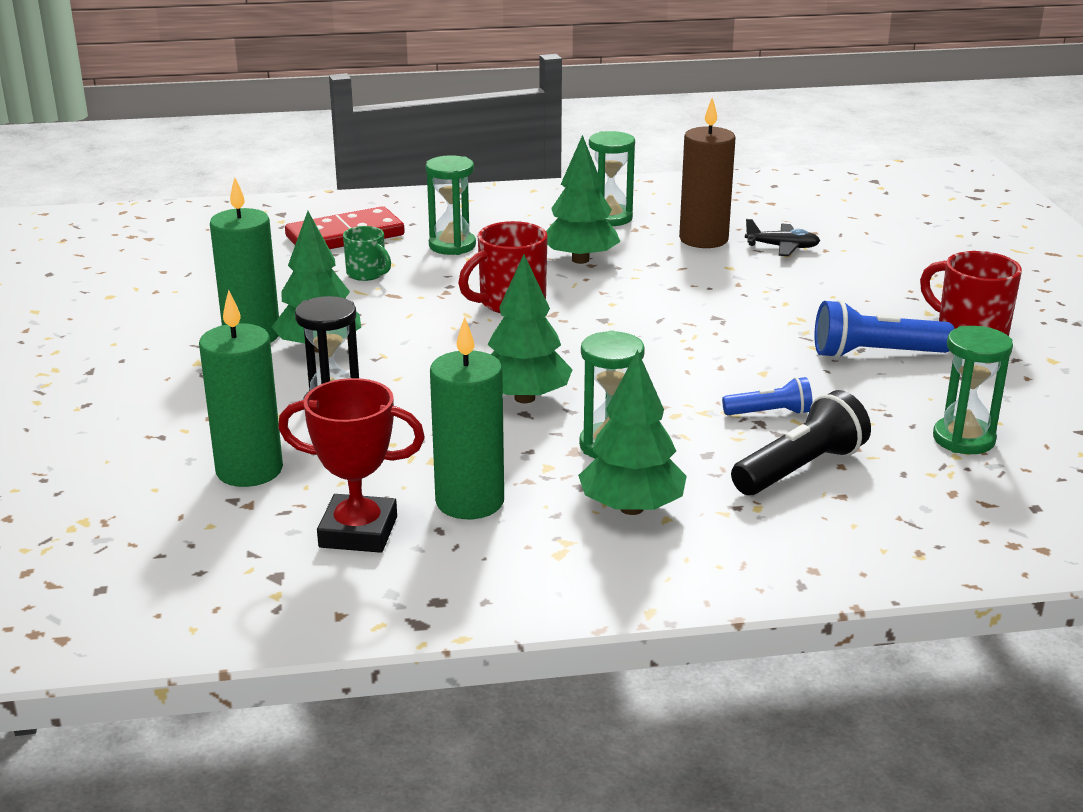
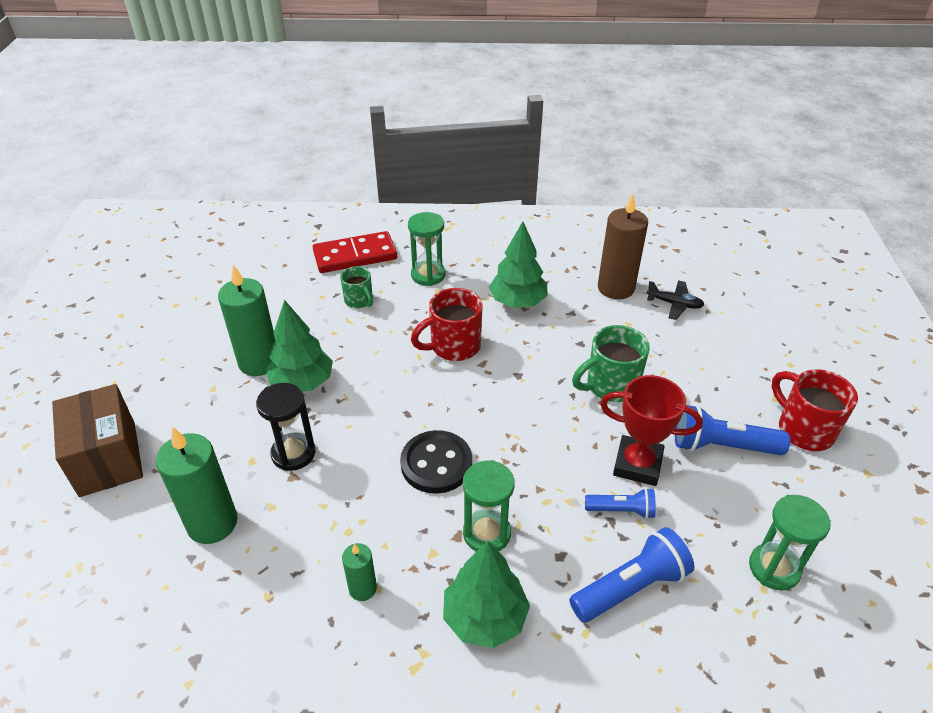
camera: 10 degrees right, 15 degrees up
(78, 432) = (107, 458): none -> brown box
(358, 532) = (270, 614): red trophy -> red trophy (637, 464)
(470, 501) = (362, 588): green candle -> green candle, size x0.52
(525, 398) = (436, 464): green tree -> black button
(610, 218) = (551, 255): green hourglass -> none
(723, 319) = (610, 386): none -> green mug
(800, 469) = (630, 587): black flashlight -> blue flashlight

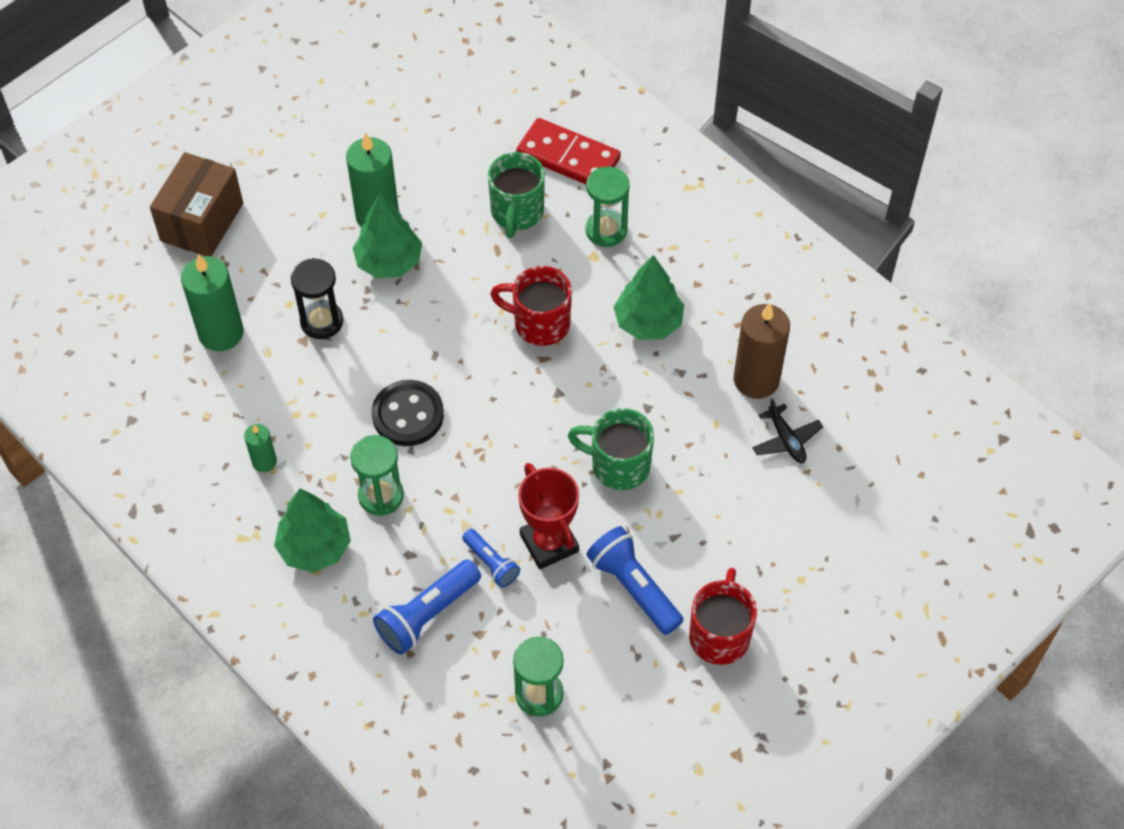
camera: 45 degrees right, 15 degrees up
(359, 301) = (516, 213): green mug -> green mug, size x1.62
(630, 587) = (427, 615): blue flashlight -> blue flashlight turned 120 degrees clockwise

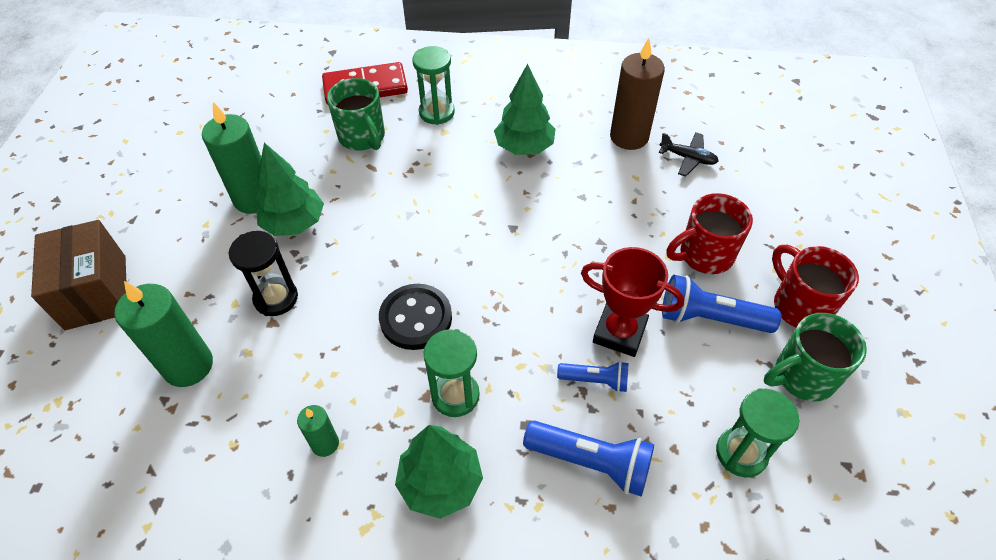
camera: 40 degrees left, 5 degrees down
(427, 615) = (591, 462): blue flashlight -> blue flashlight turned 75 degrees counterclockwise
(539, 323) = (451, 193): red mug -> red mug (704, 255)
(618, 465) = (605, 245): green mug -> green mug (802, 376)

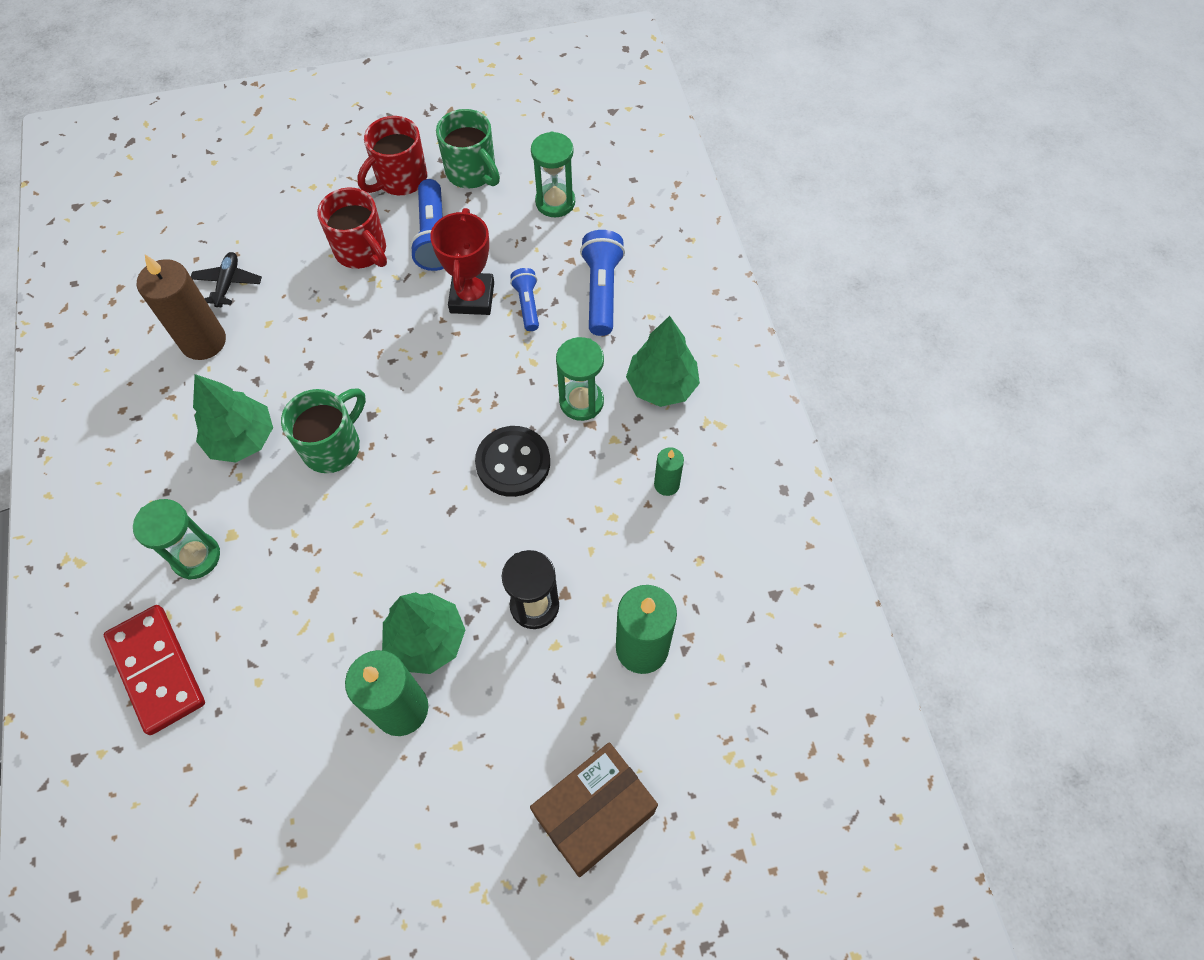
camera: 110 degrees left, 10 degrees up
(363, 137) = (262, 628): green mug -> green mug (333, 446)

